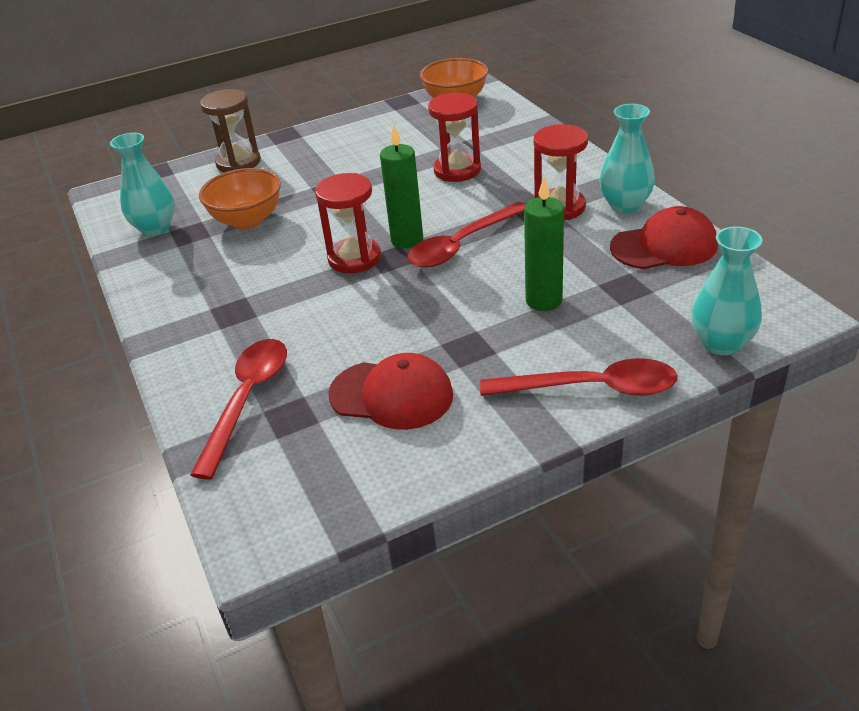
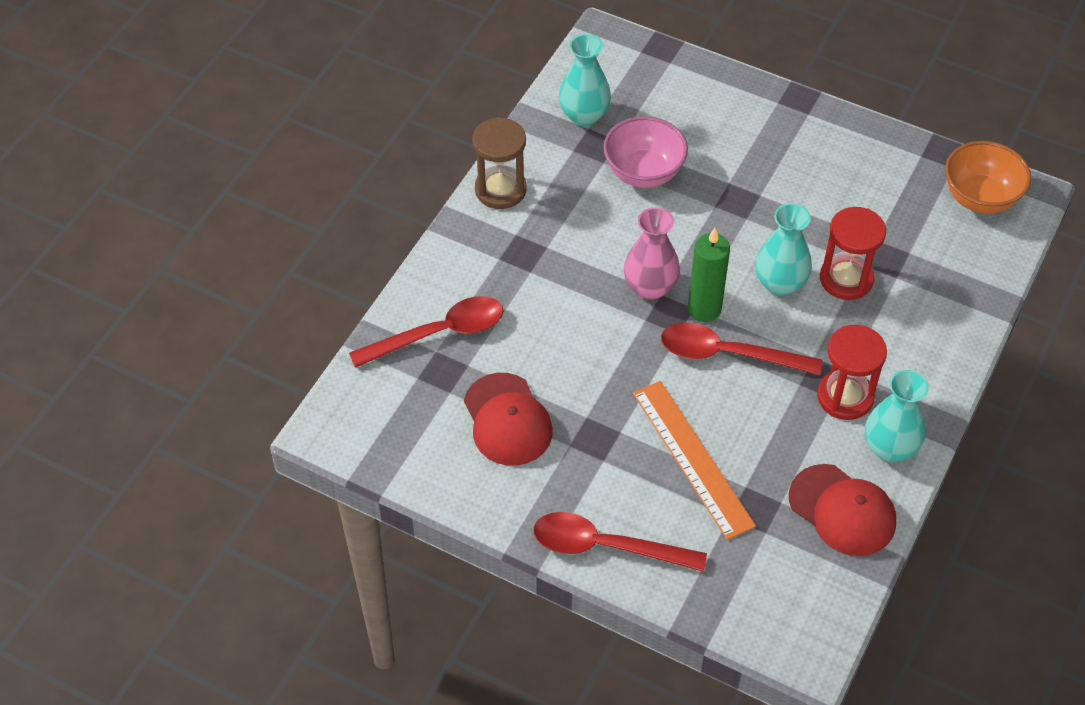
camera: 50 degrees right, 15 degrees up
(238, 162) = (724, 98): brown hourglass -> brown hourglass (500, 190)
(247, 220) = (643, 173): orange bowl -> pink bowl
(354, 258) = (650, 287): red hourglass -> pink vase
(543, 301) = (693, 458): green candle -> orange ruler
(591, 388) = (606, 546): red spoon -> red spoon turned 135 degrees clockwise
(721, 343) = (727, 612): turquoise vase -> turquoise vase (780, 283)

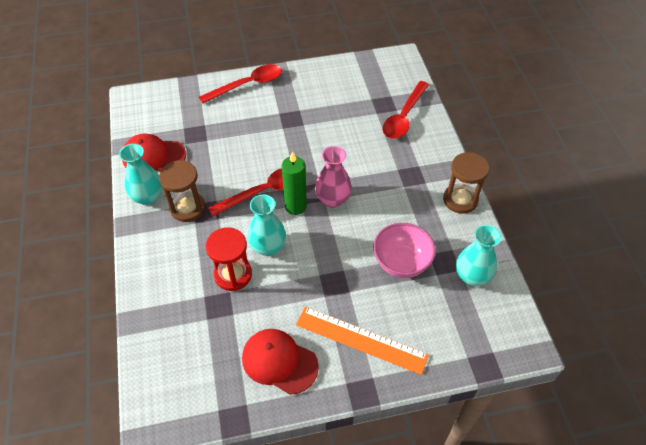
camera: 140 degrees right, 0 degrees up
(507, 420) = (335, 103): red cap -> red cap (279, 361)
(693, 458) = (240, 136): orange ruler -> orange ruler (361, 340)
(845, 397) = (188, 208): red hourglass -> brown hourglass
(980, 198) = (185, 396): orange bowl -> none

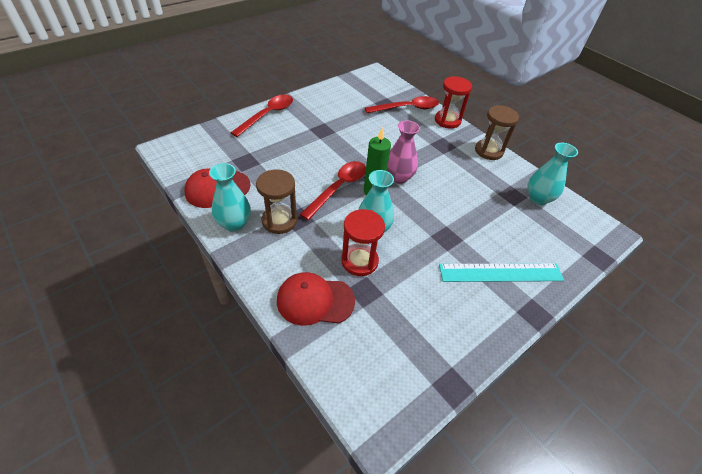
camera: 30 degrees left, 5 degrees down
(279, 361) = (452, 317): red cap -> red cap (315, 300)
(361, 340) = (501, 273): orange ruler -> turquoise ruler
(401, 262) = (484, 206): pink bowl -> none
(404, 117) = (407, 108): red spoon -> red spoon turned 105 degrees counterclockwise
(440, 146) = (447, 121): none -> red hourglass

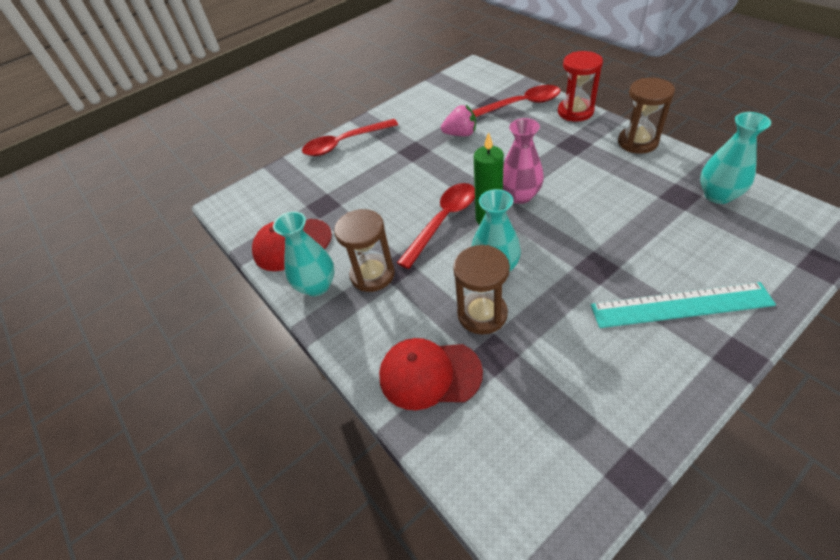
camera: 10 degrees right, 0 degrees up
(268, 115) = (344, 143): red spoon -> red spoon turned 150 degrees counterclockwise
(359, 261) = (482, 314): red hourglass -> brown hourglass
(360, 123) = (460, 134): none -> pink strawberry

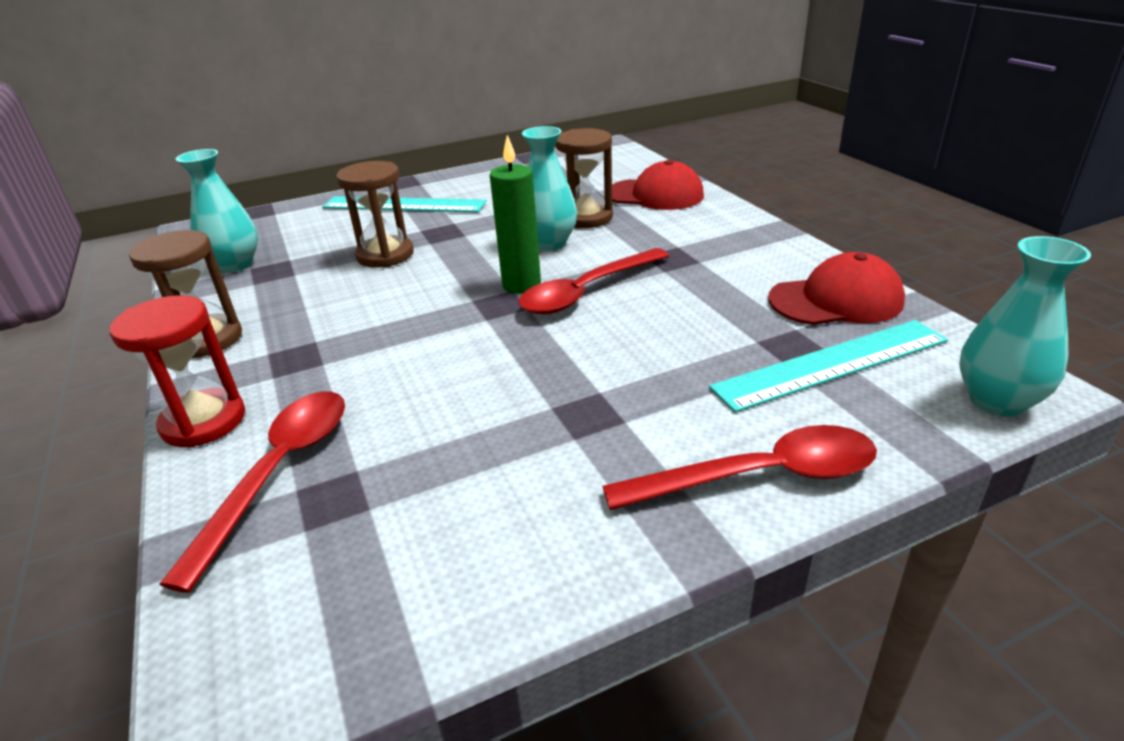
camera: 170 degrees left, 15 degrees down
(307, 198) = (831, 364): none -> turquoise ruler
(317, 286) = (782, 256): turquoise vase -> turquoise vase (997, 401)
(372, 274) = (704, 256): brown hourglass -> brown hourglass (385, 255)
(460, 134) = (467, 429): pink strawberry -> none
(519, 105) = (279, 473): red spoon -> red spoon turned 105 degrees clockwise
(520, 196) = (456, 302): pink vase -> none

